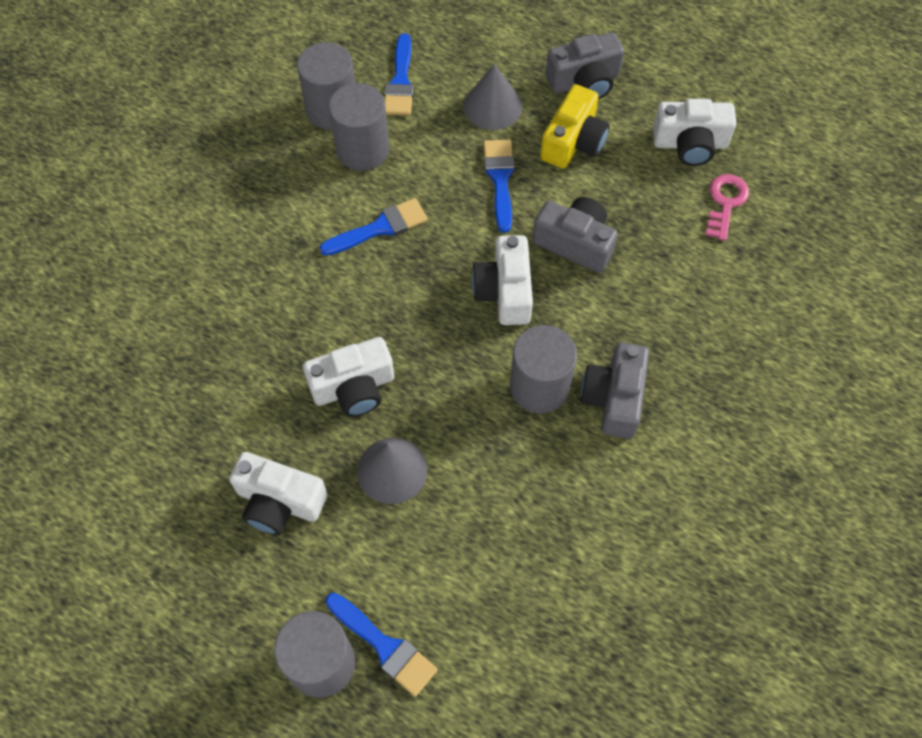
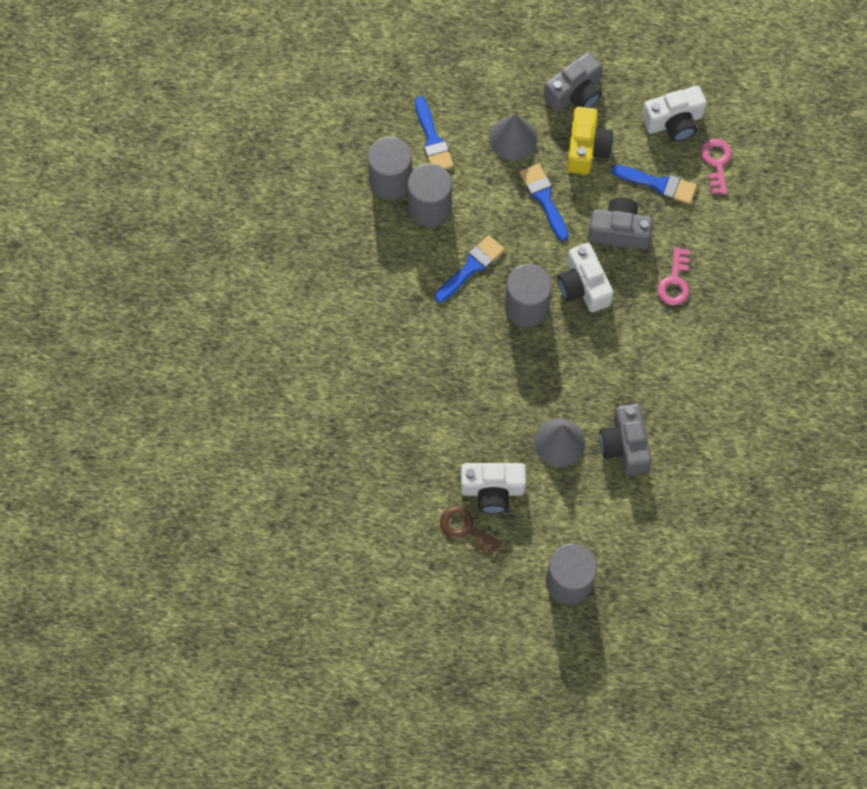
camera: 20 degrees left, 5 degrees up
(221, 540) = (465, 529): none -> brown key
(354, 387) = (507, 394): white camera -> none
(384, 646) = (605, 557): blue brush -> blue brush (658, 184)
(539, 386) = (636, 349): grey cylinder -> grey cylinder (526, 307)
(613, 398) = (690, 340): grey camera -> grey camera (624, 445)
(621, 322) = (675, 281): none -> pink key

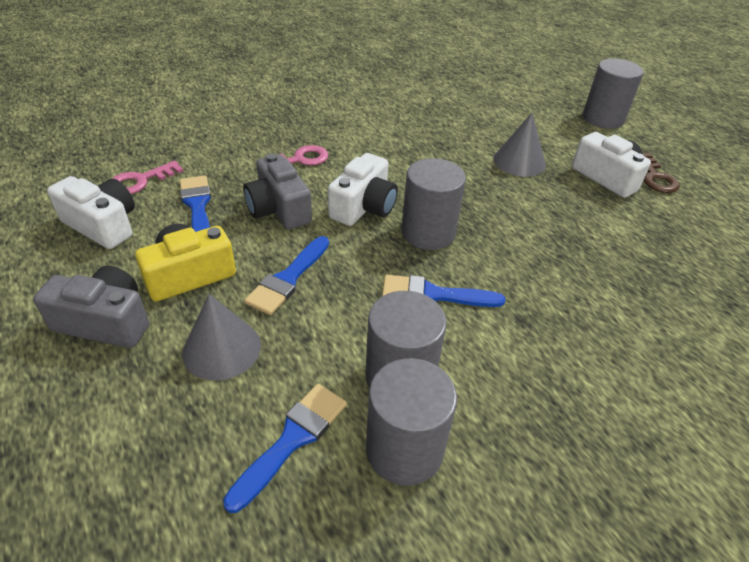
camera: 130 degrees left, 25 degrees down
(624, 445) = (475, 132): grey camera -> none

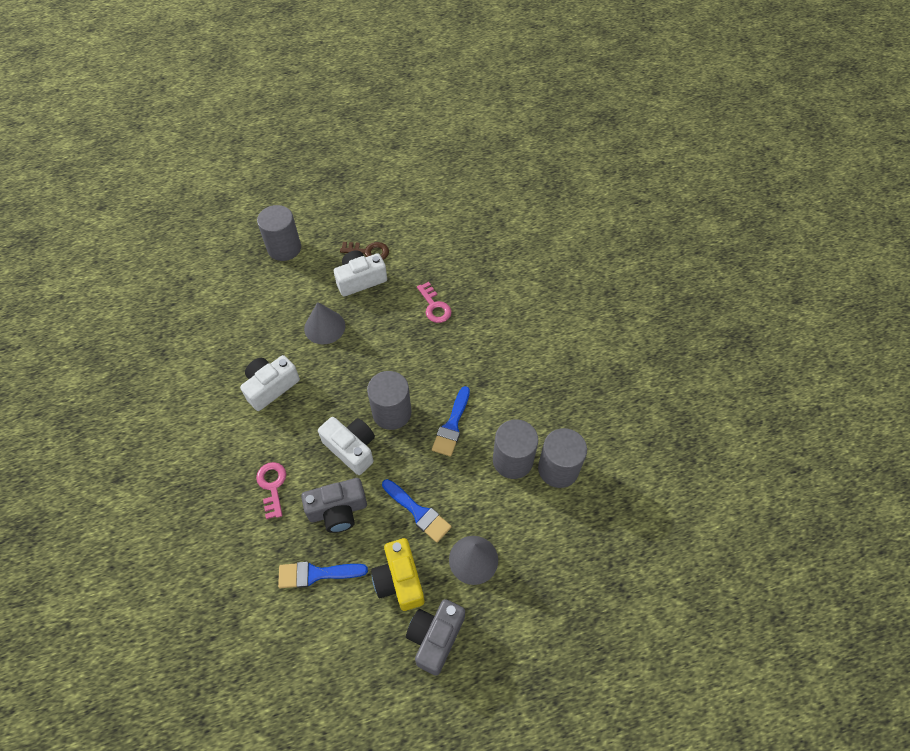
camera: 75 degrees left, 15 degrees up
(103, 225) = (323, 651): white camera -> white camera (271, 387)
(140, 181) = (266, 624): pink key -> pink key (434, 306)
(292, 439) = (544, 524): blue brush -> none

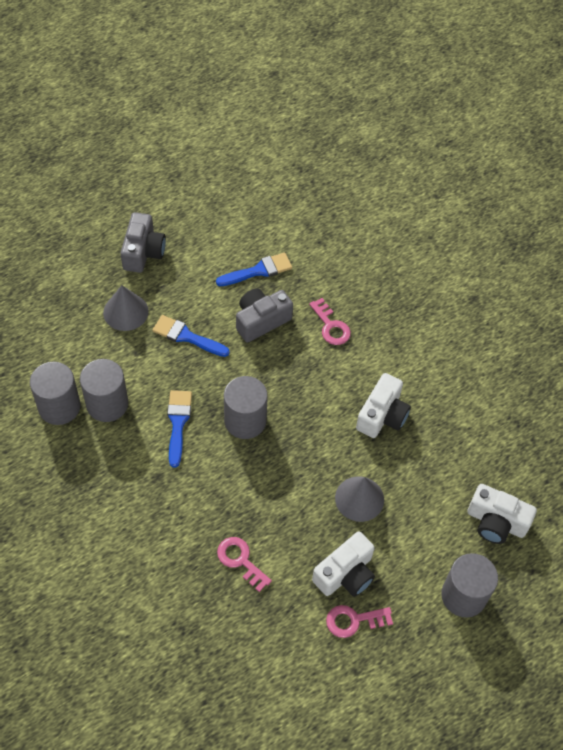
camera: 160 degrees right, 0 degrees up
(351, 448) = (271, 376): white camera -> white camera (496, 522)
(368, 252) = (353, 620): brown key -> pink key
(399, 580) = (186, 282): yellow camera -> none

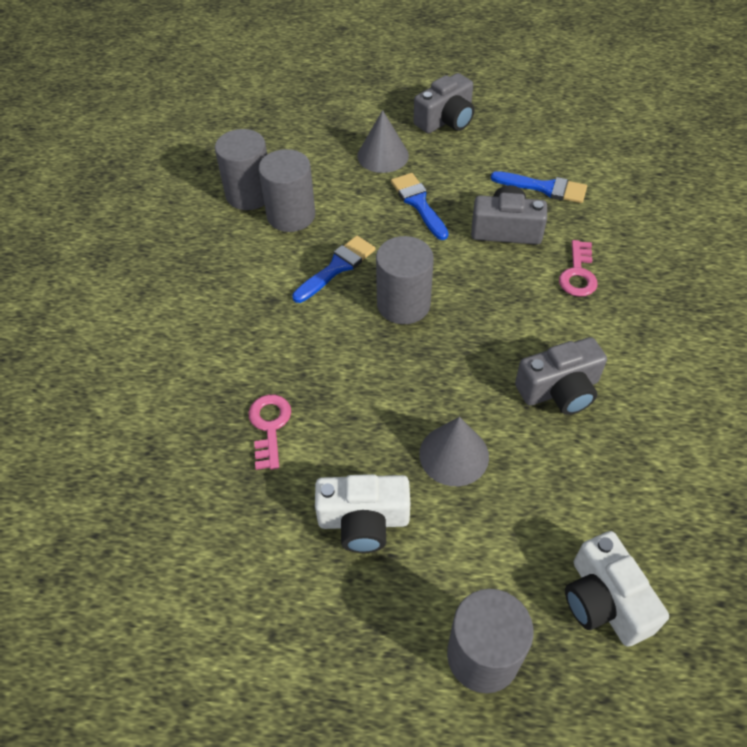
camera: 45 degrees right, 5 degrees down
(353, 620) = (324, 577): pink key -> none
(382, 415) = (559, 390): white camera -> grey camera

